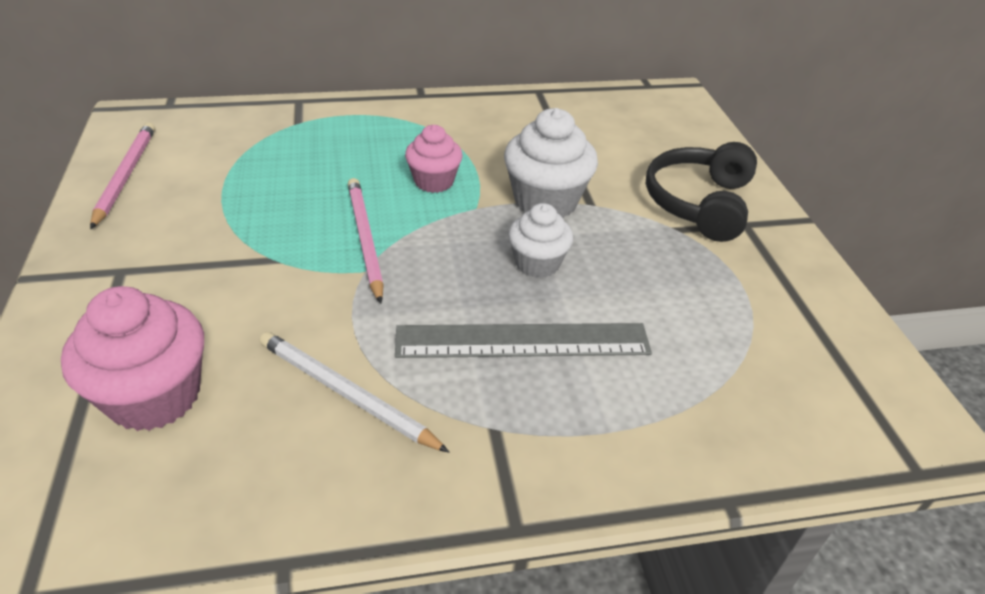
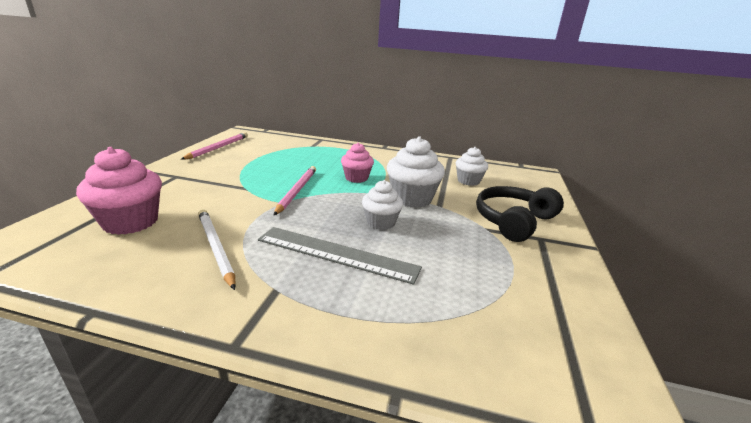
camera: 25 degrees right, 15 degrees down
(597, 139) = (468, 181): none -> white cupcake

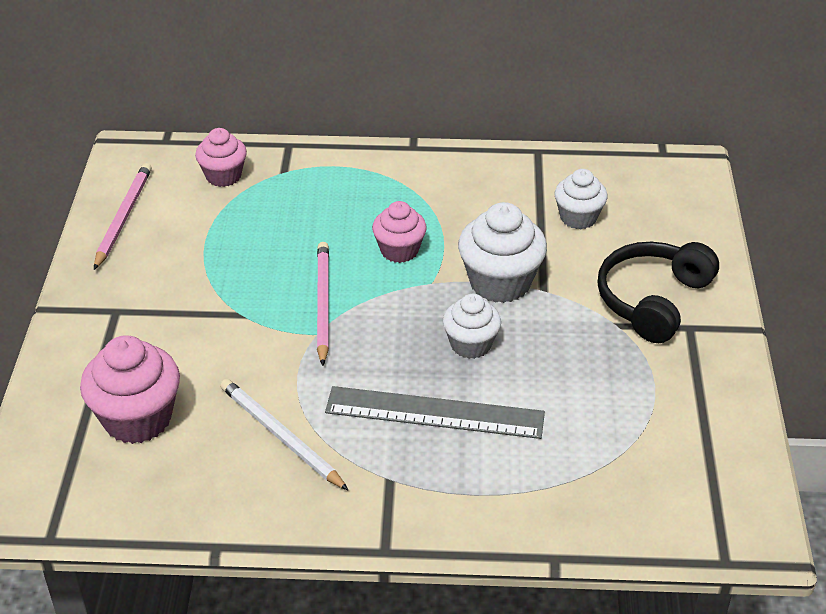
camera: 10 degrees left, 15 degrees up
(281, 143) = (223, 176): none -> pink cupcake

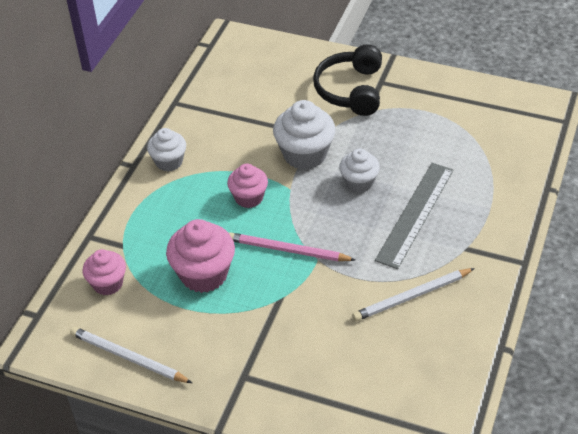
camera: 70 degrees left, 5 degrees up
(123, 217) = (128, 357): pink pencil -> white pencil
(137, 418) = (368, 376): pink cupcake -> pink cupcake (204, 274)
(578, 217) = (256, 101): white cupcake -> white cupcake (169, 162)
(653, 300) = (351, 90): black headphones -> black headphones turned 45 degrees clockwise

